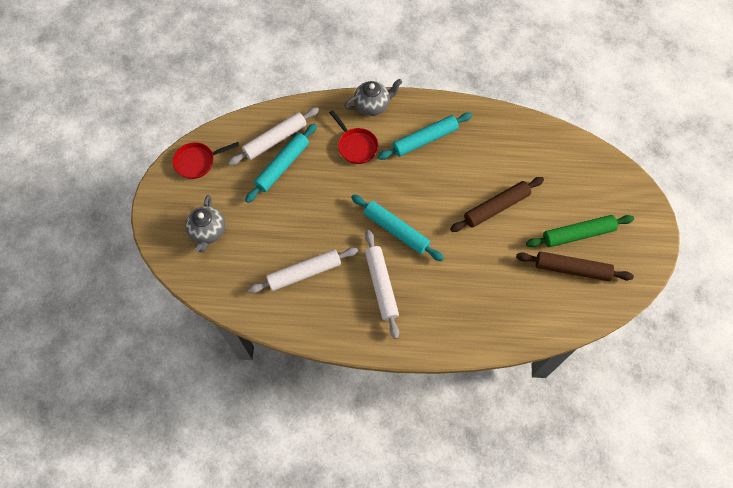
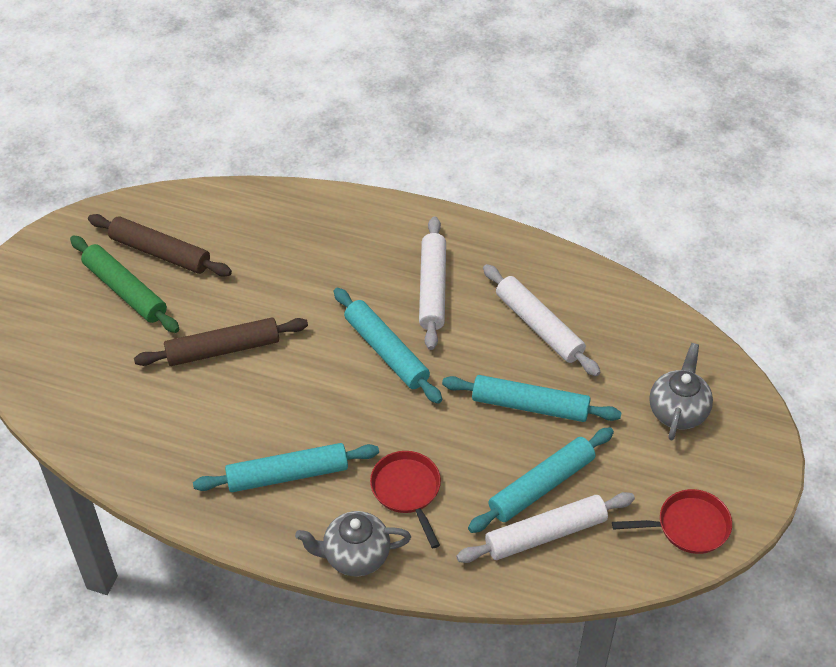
camera: 165 degrees left, 15 degrees down
(299, 214) = (530, 406): none -> turquoise rolling pin
(304, 273) = (539, 326): white rolling pin -> white rolling pin turned 60 degrees clockwise
(578, 234) = (125, 290): green rolling pin -> green rolling pin turned 45 degrees clockwise

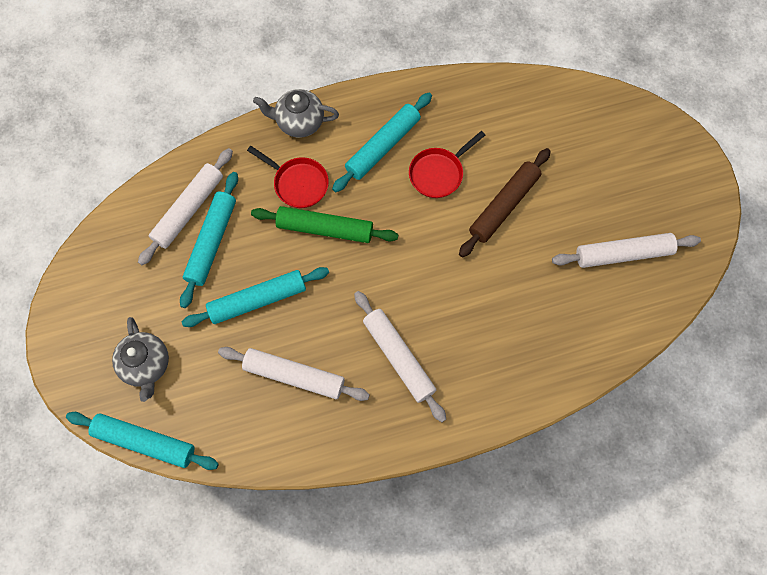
camera: 145 degrees right, 20 degrees up
(125, 290) = (614, 206): green rolling pin -> green rolling pin (325, 228)
(160, 252) = (623, 254): brown rolling pin -> white rolling pin
(355, 556) = (299, 122): grey teapot -> grey teapot turned 135 degrees counterclockwise
(386, 351) = (390, 278): turquoise rolling pin -> turquoise rolling pin (144, 442)
(688, 526) = (95, 274): red pan -> red pan (438, 173)

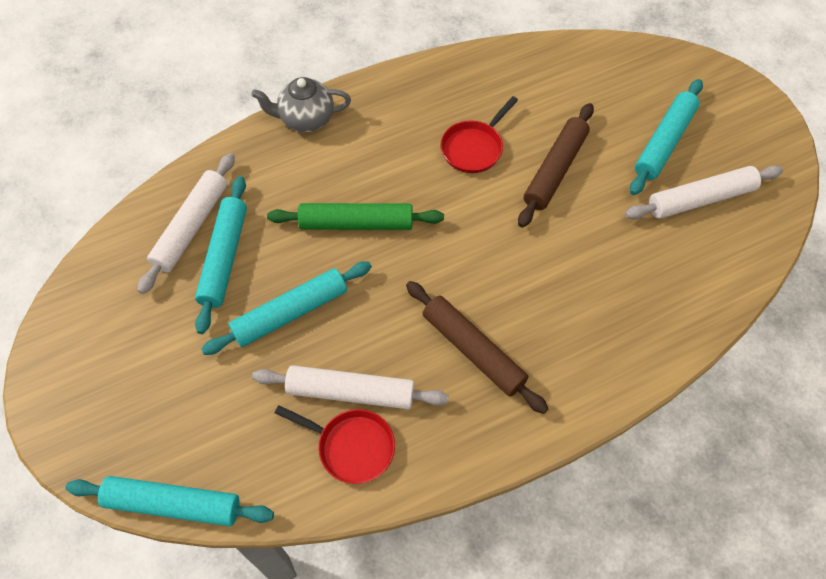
camera: 10 degrees left, 10 degrees down
(146, 365) = (163, 410): grey teapot -> none
(298, 183) = (316, 181): red pan -> red pan (351, 446)
(383, 146) = (405, 130): turquoise rolling pin -> turquoise rolling pin (664, 142)
(398, 357) = (473, 350): white rolling pin -> brown rolling pin

